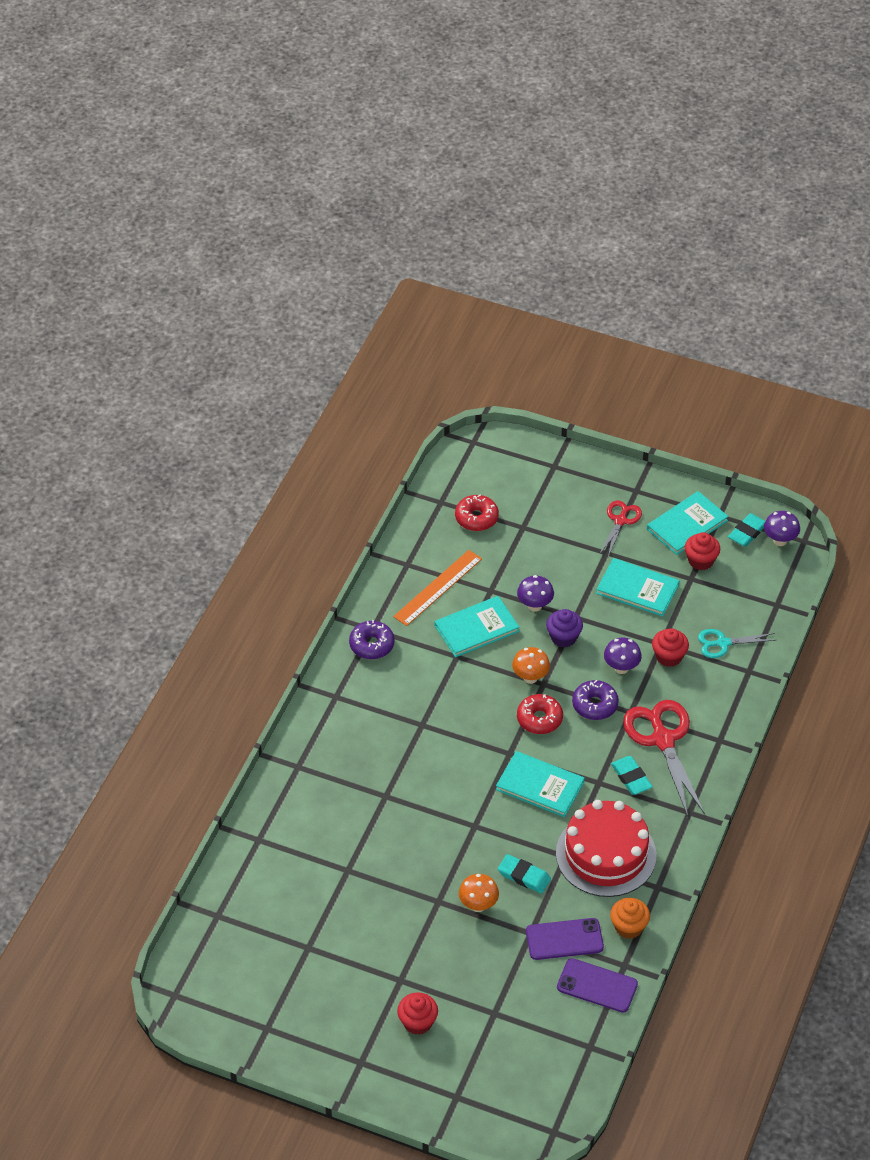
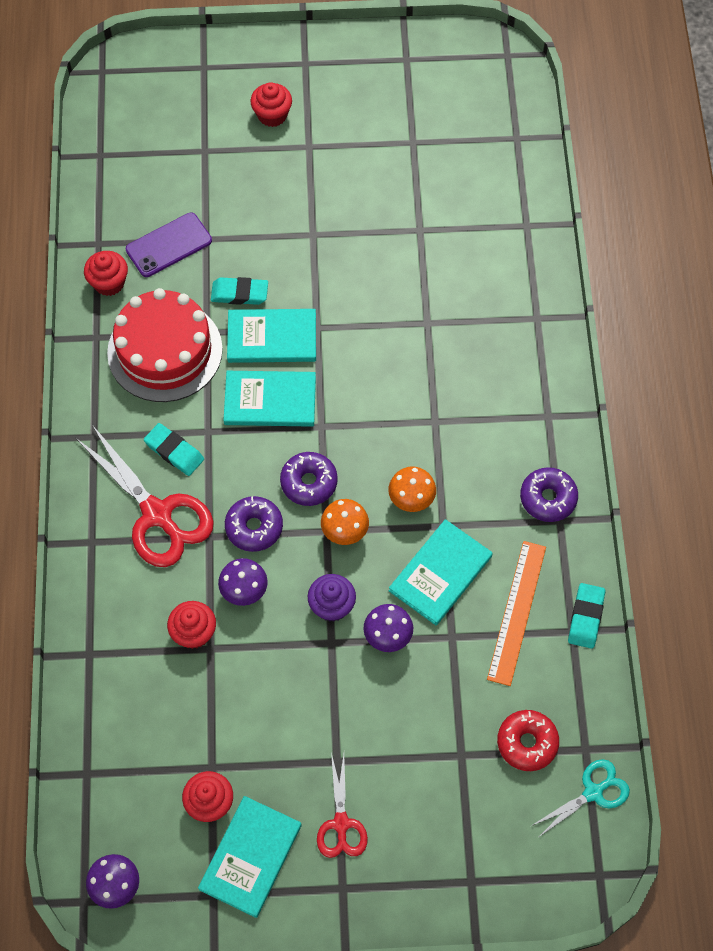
camera: 155 degrees right, 15 degrees up
(478, 905) = (271, 245): orange mushroom -> orange mushroom (411, 500)
(539, 719) = (309, 482): red donut -> purple donut
(597, 985) = (117, 213): purple phone -> none
(629, 927) = (109, 283): orange cupcake -> red cupcake
(637, 589) = (273, 719): turquoise book -> turquoise book (272, 337)
(722, 643) = (135, 681): turquoise scissors -> turquoise scissors (593, 792)
(747, 532) = (165, 881): turquoise eraser -> turquoise eraser (586, 617)

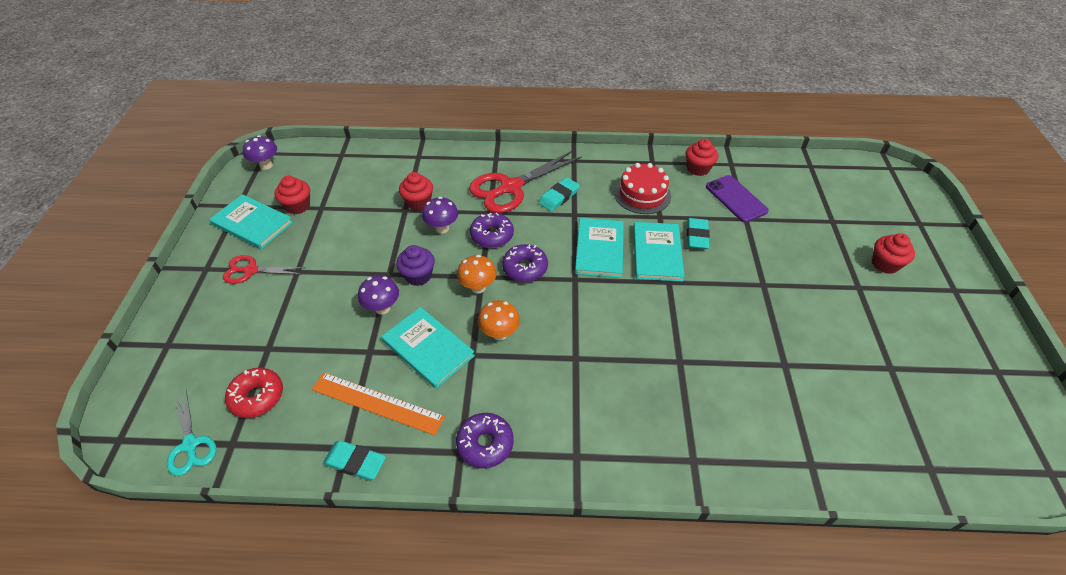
camera: 95 degrees right, 15 degrees down
(165, 351) = (642, 194): red cake -> red cake, size x0.66

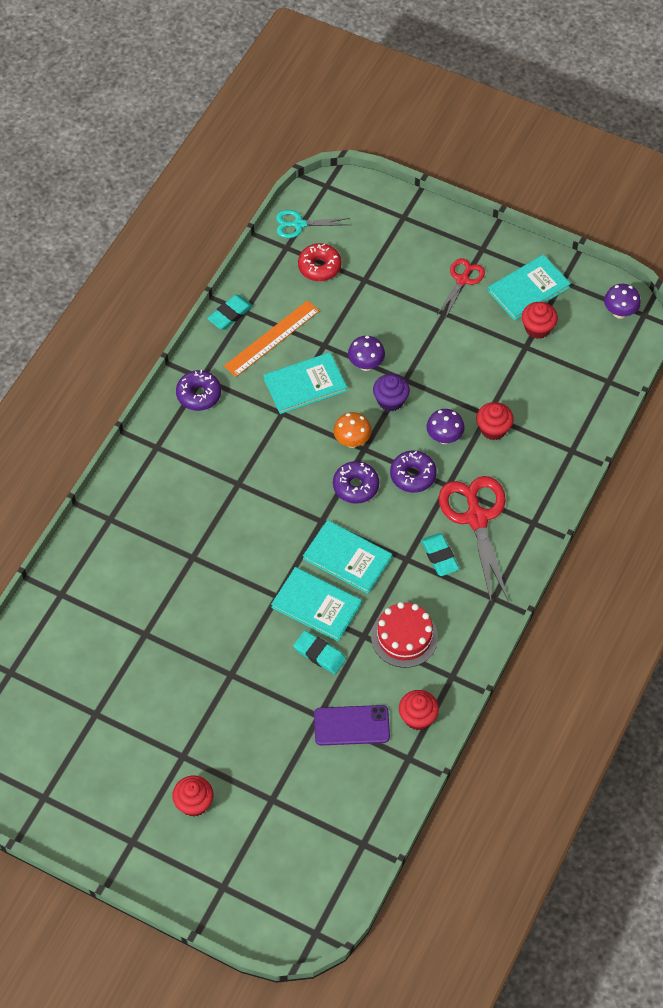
camera: 115 degrees right, 10 degrees up
(499, 333) = (292, 439): orange mushroom -> none

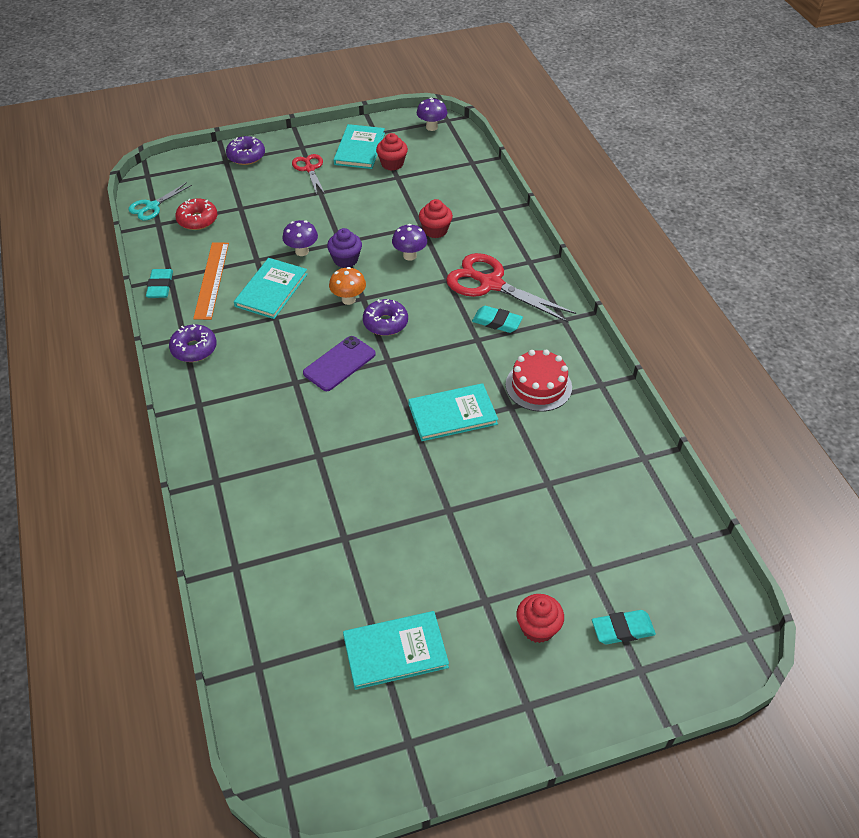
camera: 45 degrees left, 10 degrees down
(319, 654) = (495, 443): turquoise eraser -> turquoise eraser (622, 629)
(347, 558) = (436, 369): turquoise book -> turquoise book (395, 651)
(351, 726) = (579, 470): purple phone -> purple phone (339, 364)
(413, 475) = (417, 290): purple donut -> purple donut (246, 156)
(417, 717) = (614, 427): red cupcake -> none

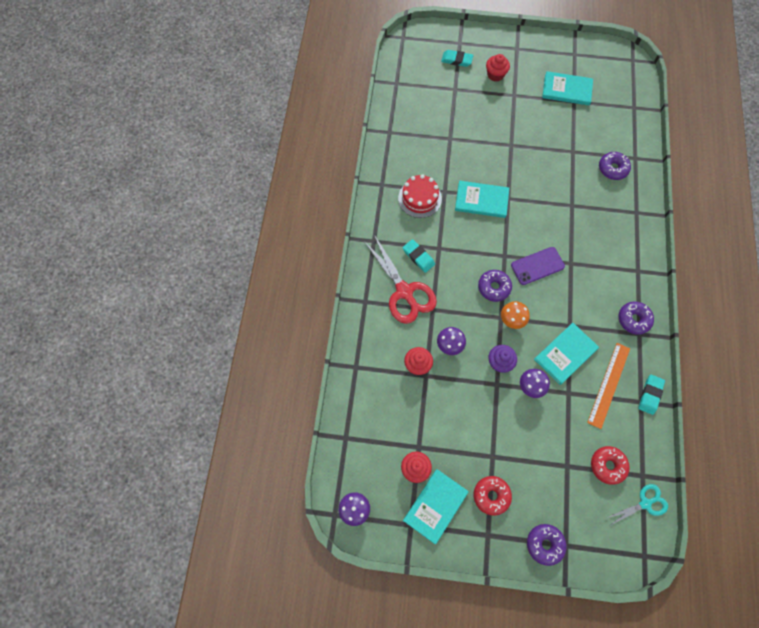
camera: 155 degrees left, 20 degrees up
(270, 534) = (612, 169): none -> purple donut
(309, 169) = (491, 495): red scissors -> red donut

